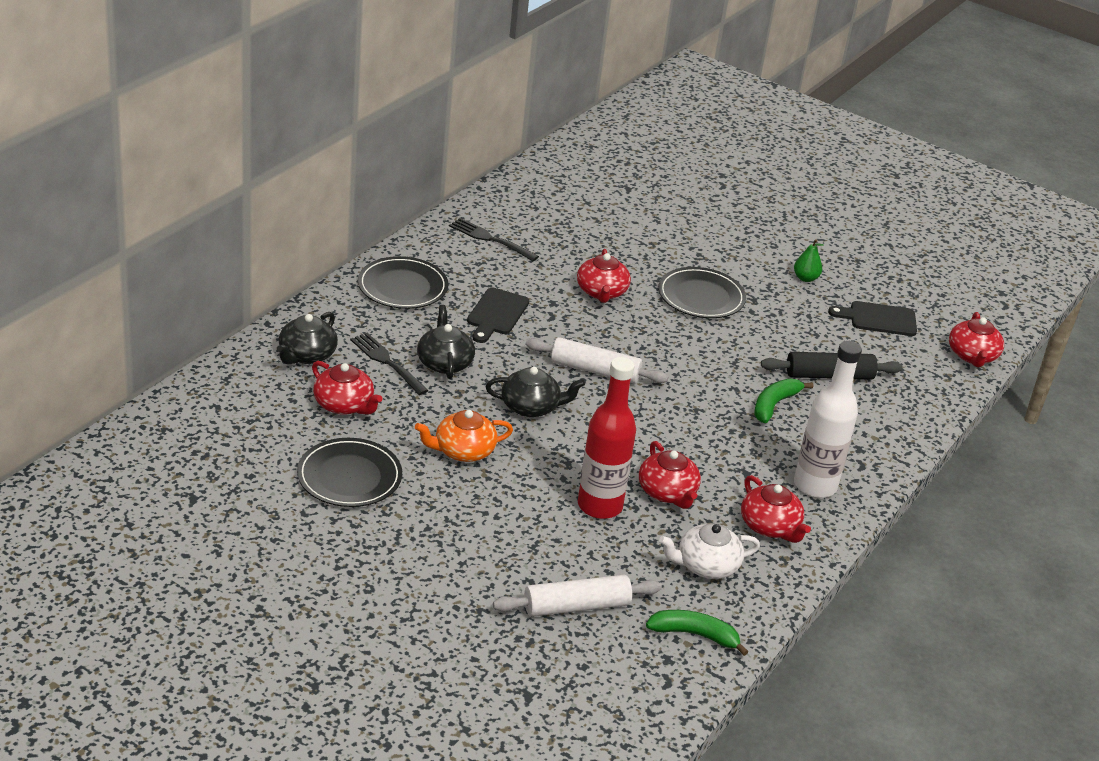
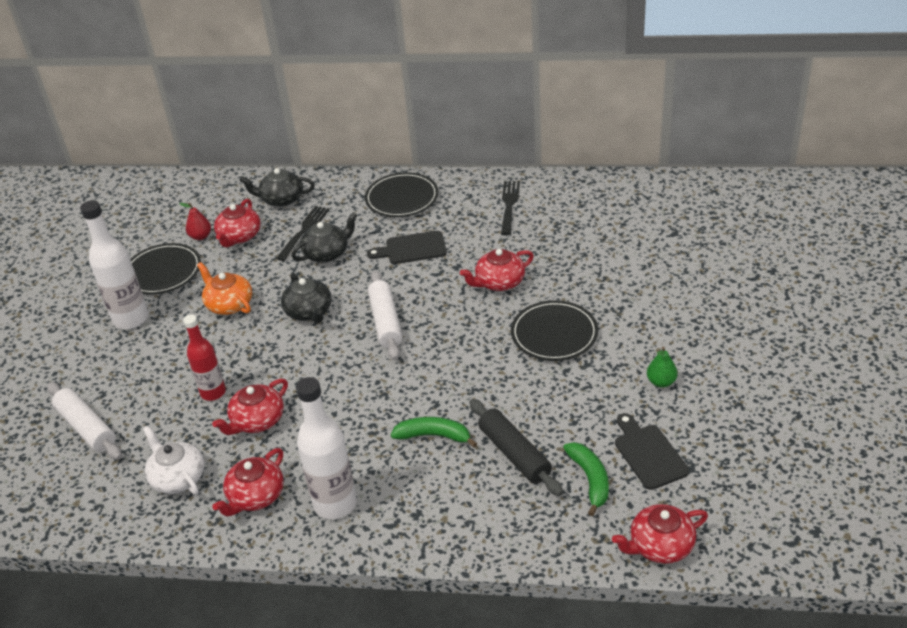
camera: 70 degrees right, 5 degrees up
(310, 430) = (200, 236): none -> red pear
(415, 524) = (131, 319): none -> white bottle
(599, 506) = (213, 392): red bottle -> red bottle, size x0.66
(694, 635) = (88, 503): green banana -> green banana (590, 479)

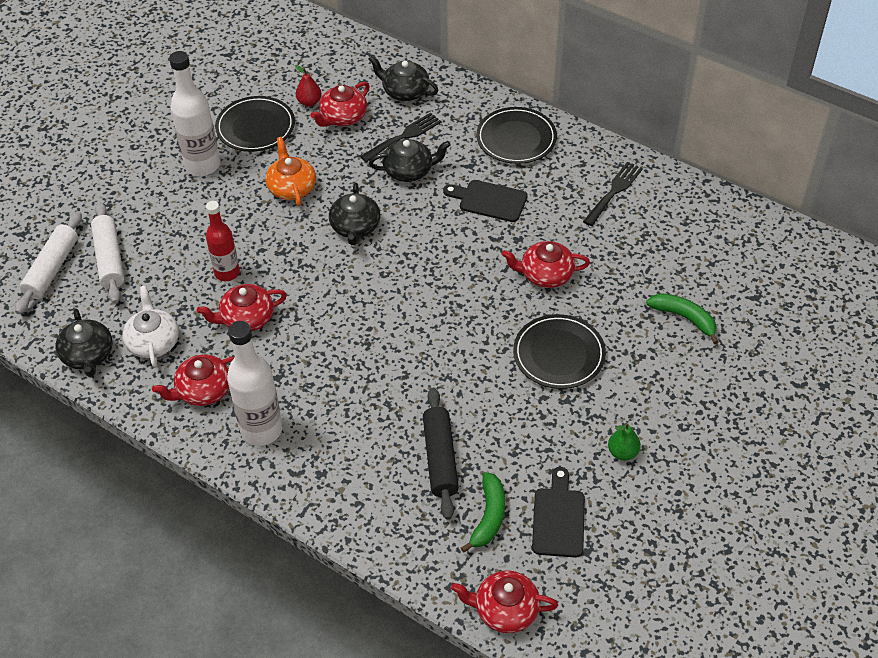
camera: 25 degrees right, 10 degrees up
(117, 517) = (88, 355): none -> black teapot
(385, 322) = (415, 269): white rolling pin -> white rolling pin (52, 269)
(434, 436) = (383, 406): green banana -> green banana (684, 318)

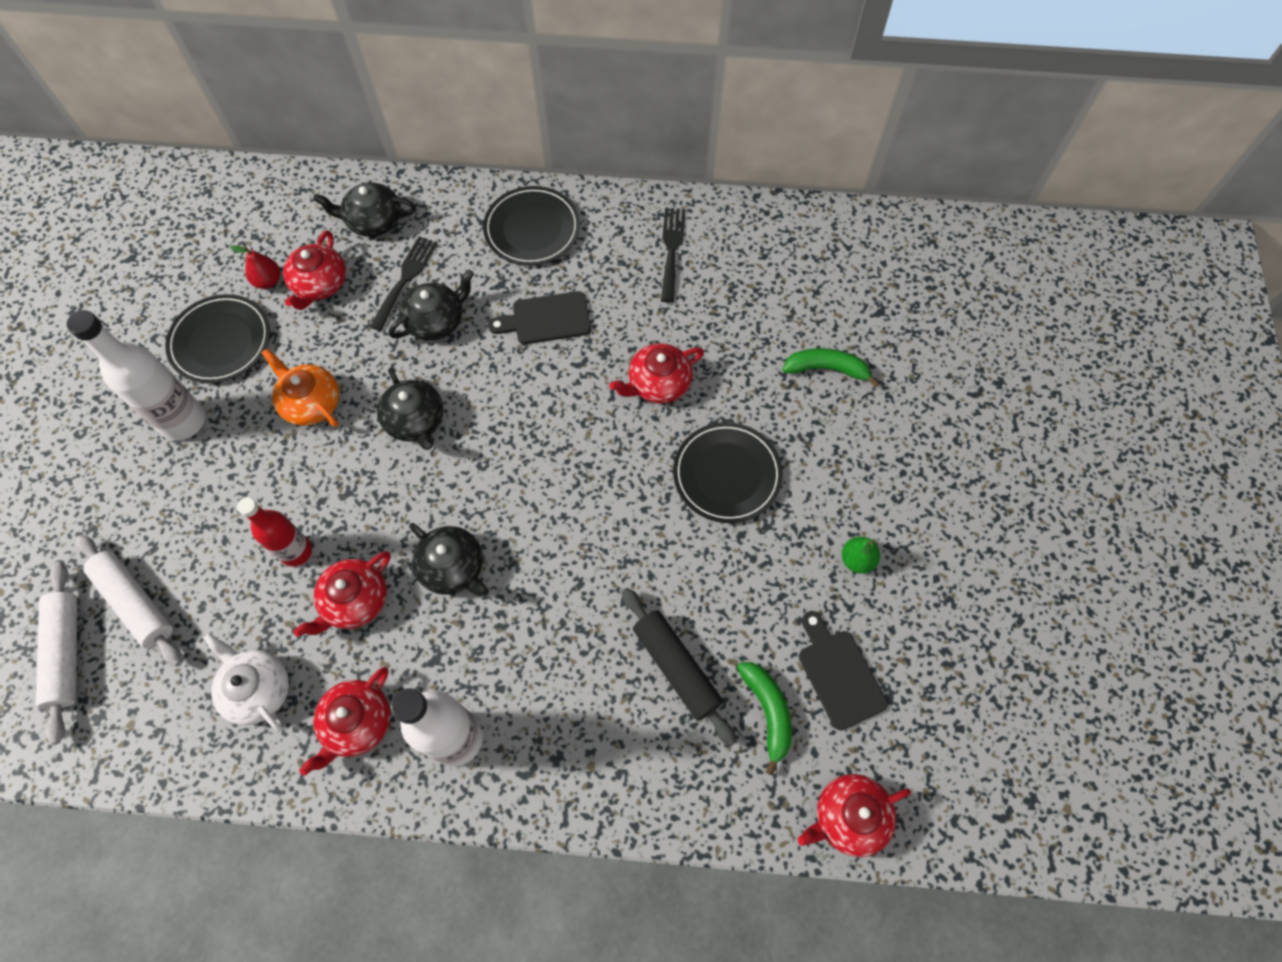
camera: 30 degrees left, 15 degrees up
(88, 355) = (184, 750): black teapot -> black teapot (453, 567)

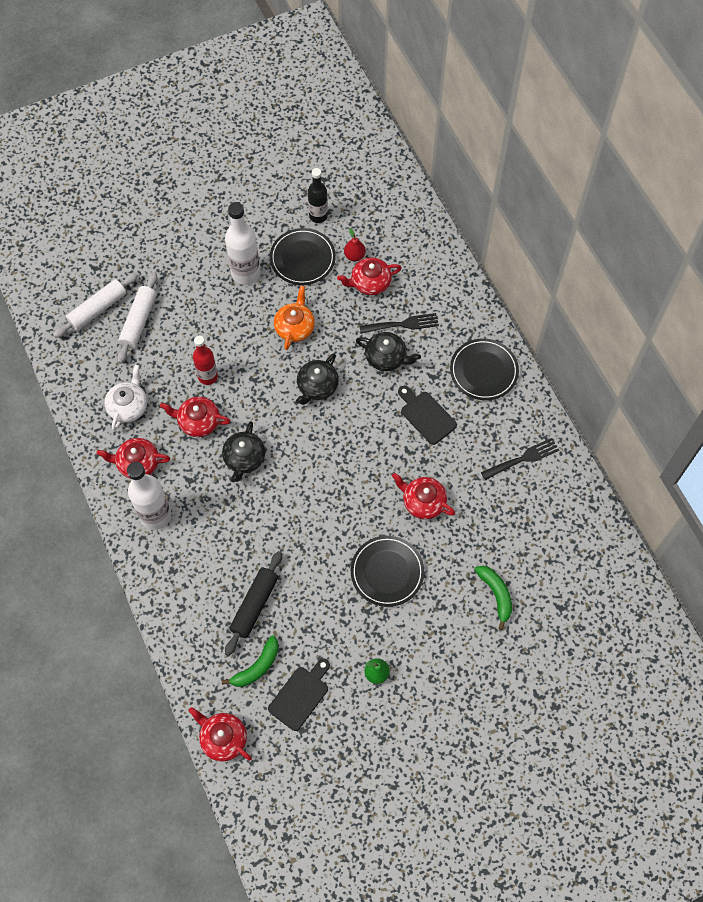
camera: 60 degrees right, 0 degrees up
(176, 291) = (318, 216): none -> black bottle
(373, 221) = (430, 282): black teapot -> none

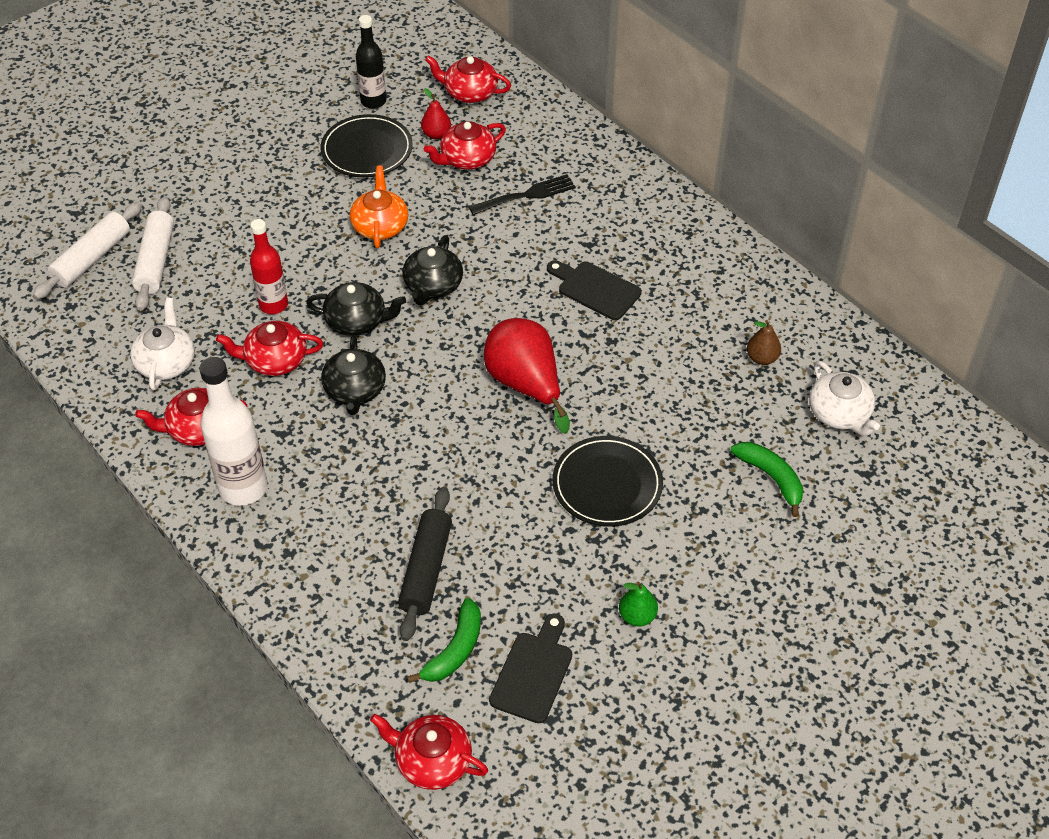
camera: 15 degrees left, 15 degrees down
(245, 273) = (293, 180): white bottle -> none
(356, 481) = (525, 384): none -> red pear
(386, 357) = (517, 235): black teapot -> black teapot (357, 321)
(423, 502) = (627, 389): red teapot -> red teapot (469, 93)
(483, 371) = (654, 225): black plate -> none
(521, 500) = (762, 358): none -> brown pear
(523, 458) = (745, 311): black fork -> none
(559, 557) = (839, 413): none -> white teapot

